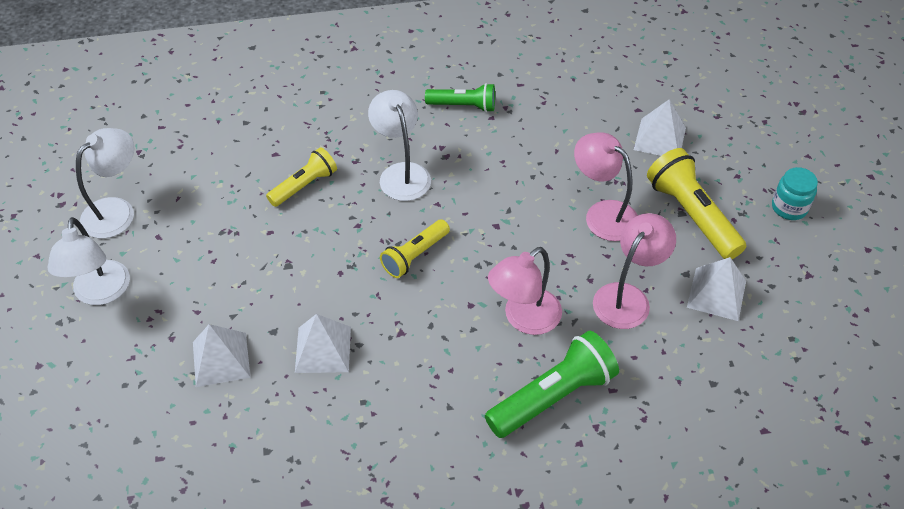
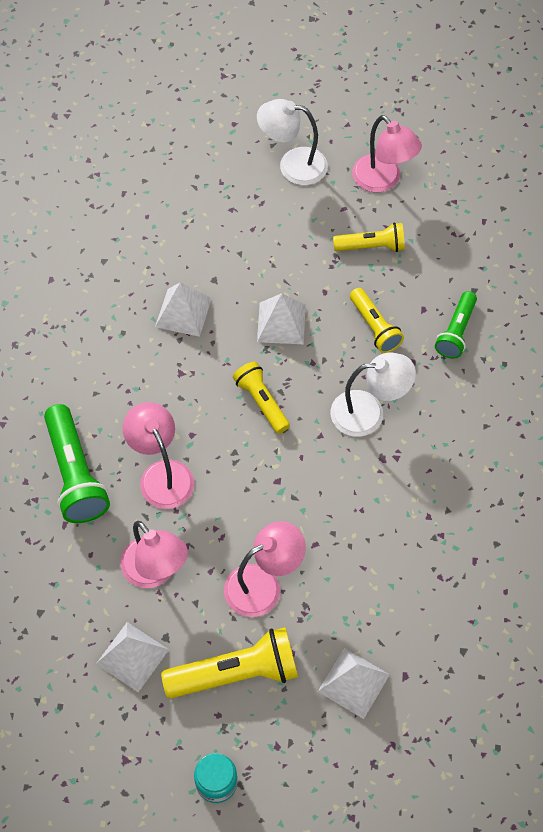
camera: 105 degrees right, 10 degrees up
(116, 210) = (383, 180): white lamp -> pink lamp
(206, 205) = (371, 246): none -> yellow flashlight
(221, 359) = (198, 240): white pyramid -> white pyramid (281, 323)
(463, 106) = (452, 493): green flashlight -> green flashlight (456, 332)

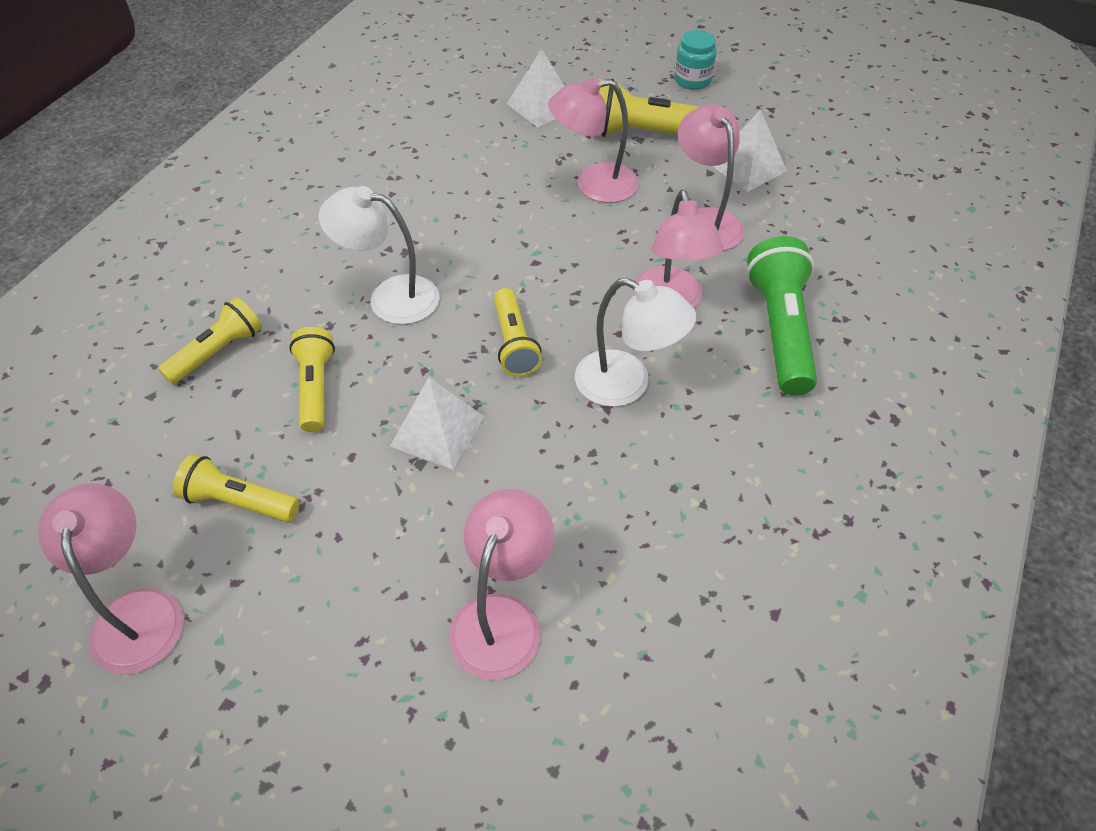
camera: 160 degrees left, 10 degrees down
(183, 312) = (572, 489): white pyramid -> none
(195, 234) = (502, 617): none -> pink lamp
(292, 165) = (264, 702): white lamp -> white lamp (627, 384)
(456, 332) = (218, 352): green flashlight -> yellow flashlight

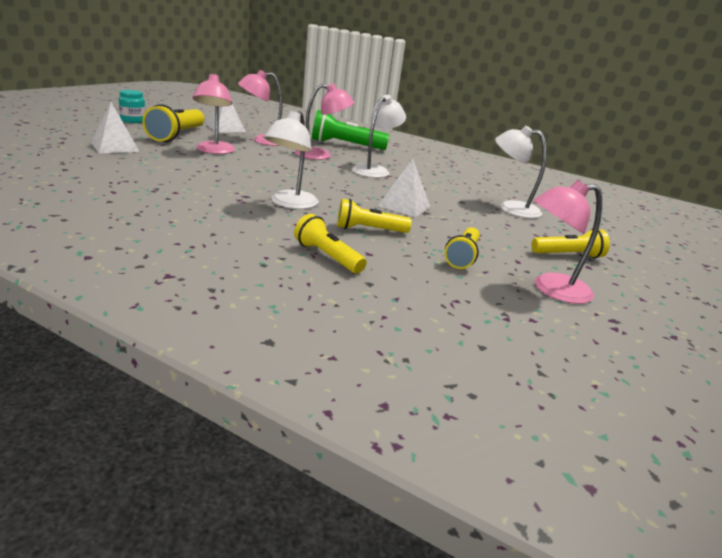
camera: 90 degrees left, 25 degrees down
(502, 617) = (510, 208): pink lamp -> white lamp
(514, 343) = (341, 184): yellow flashlight -> yellow flashlight (568, 255)

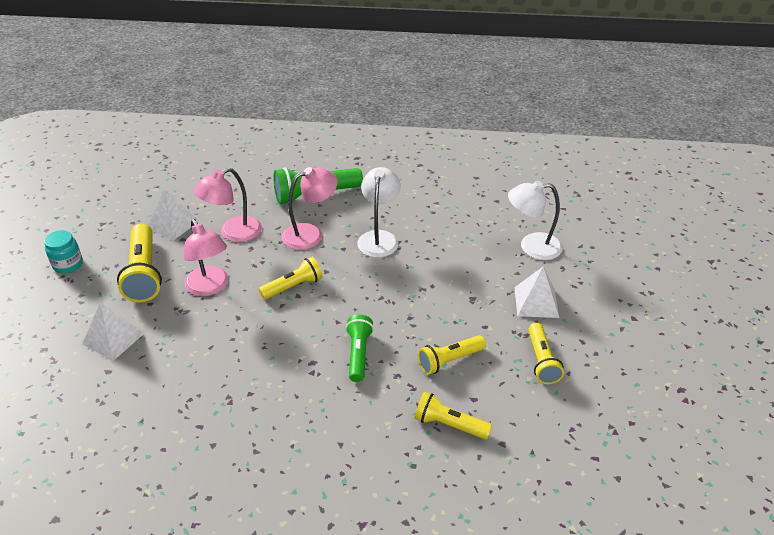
camera: 20 degrees left, 15 degrees up
(290, 204) = (358, 354): white lamp -> green flashlight
(404, 206) = (448, 298): white pyramid -> white pyramid (536, 302)
(551, 289) = (624, 372): pink lamp -> none
(568, 255) = (612, 308): yellow flashlight -> yellow flashlight (293, 286)

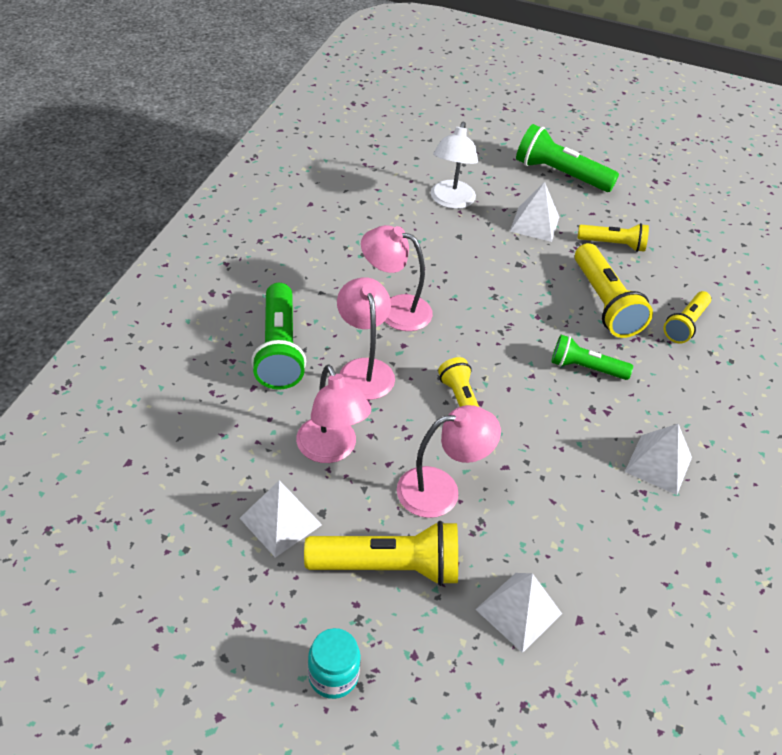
camera: 80 degrees left, 5 degrees up
(261, 410) = (658, 464): none -> white pyramid
(379, 238) = (395, 309): white lamp -> pink lamp
(449, 360) = (604, 303): yellow flashlight -> yellow flashlight, size x1.59
(629, 312) = (560, 174): none -> green flashlight

